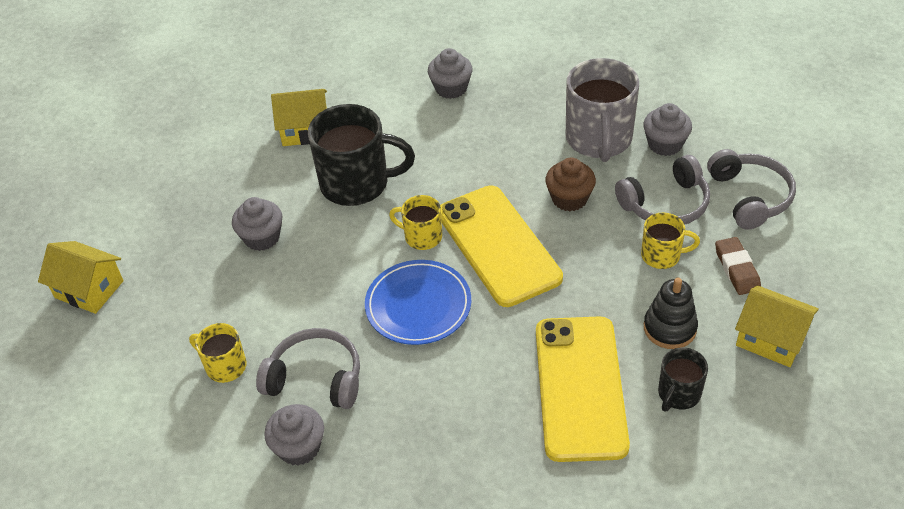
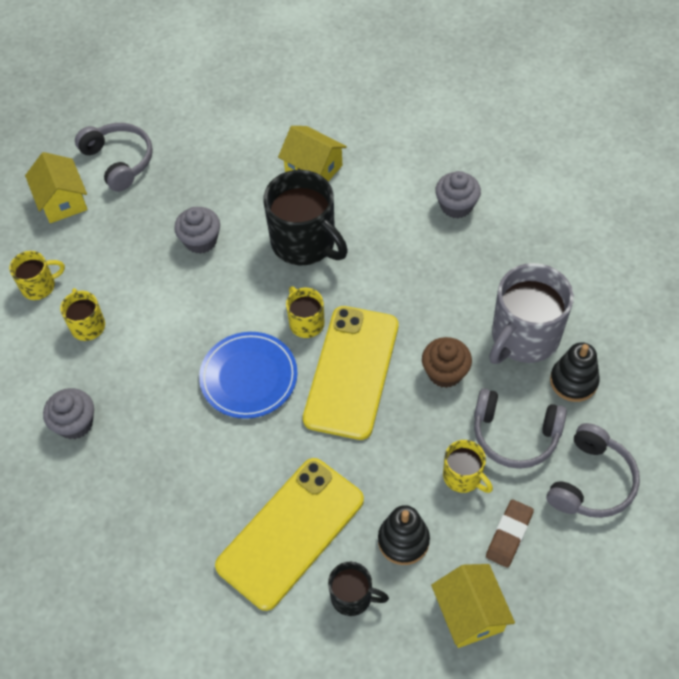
camera: 40 degrees right, 10 degrees up
(140, 368) = (39, 286): none -> yellow mug
(316, 378) = (131, 380): grey headphones -> grey headphones (119, 161)
(665, 144) = (573, 381): grey cupcake -> black stacking toy
(678, 394) = (353, 597): black mug -> black mug turned 150 degrees counterclockwise

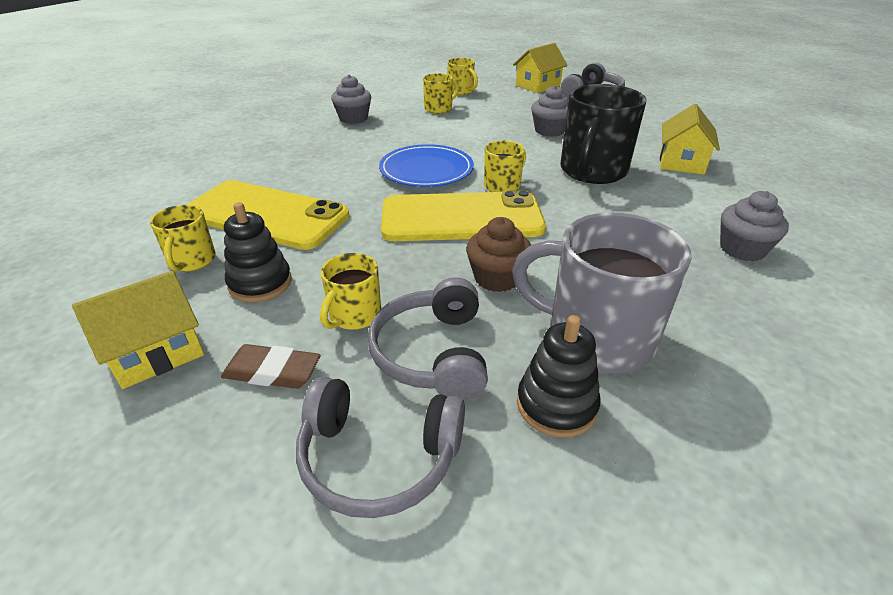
camera: 70 degrees right, 20 degrees down
(353, 597) = (191, 261): black mug -> yellow mug

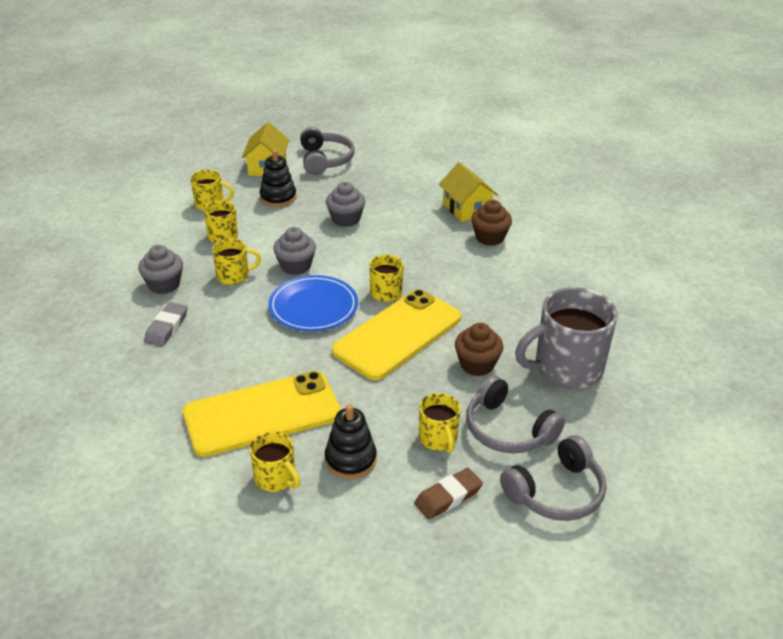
camera: 45 degrees left, 0 degrees up
(156, 352) = (367, 537): yellow house -> none
(311, 139) = (166, 327): none -> grey eraser
(405, 131) = (234, 276): none -> yellow mug
(556, 405) = (591, 415): black stacking toy -> black stacking toy (278, 197)
(592, 171) = (424, 247): black mug -> none
(675, 190) = (489, 237): none -> brown cupcake
(742, 249) = (568, 267): grey cupcake -> grey cupcake (295, 266)

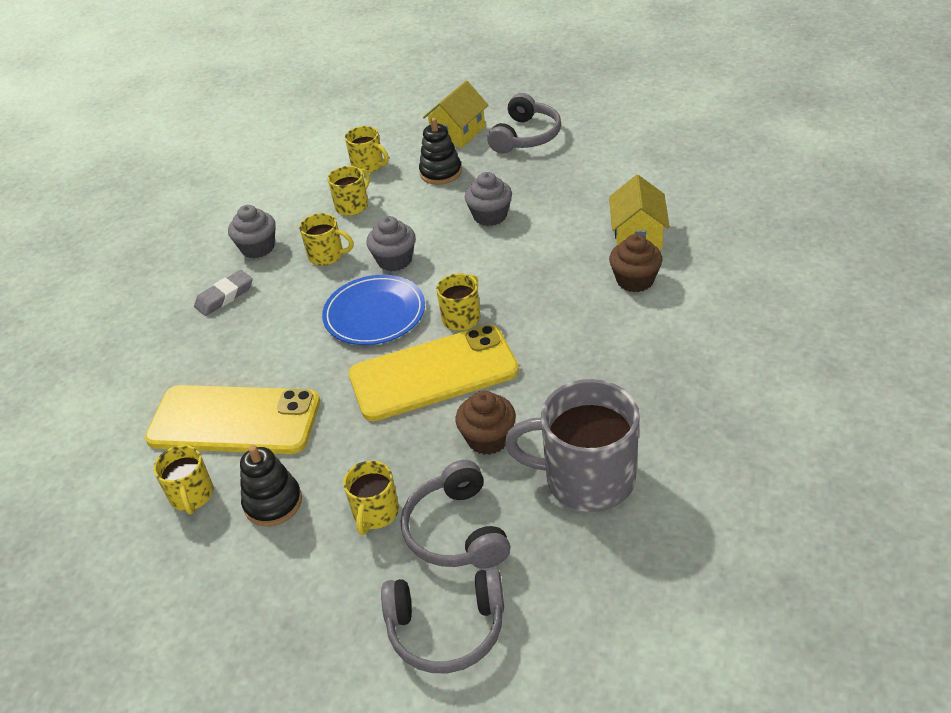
camera: 35 degrees right, 5 degrees up
(448, 497) = (331, 584): brown eraser -> none

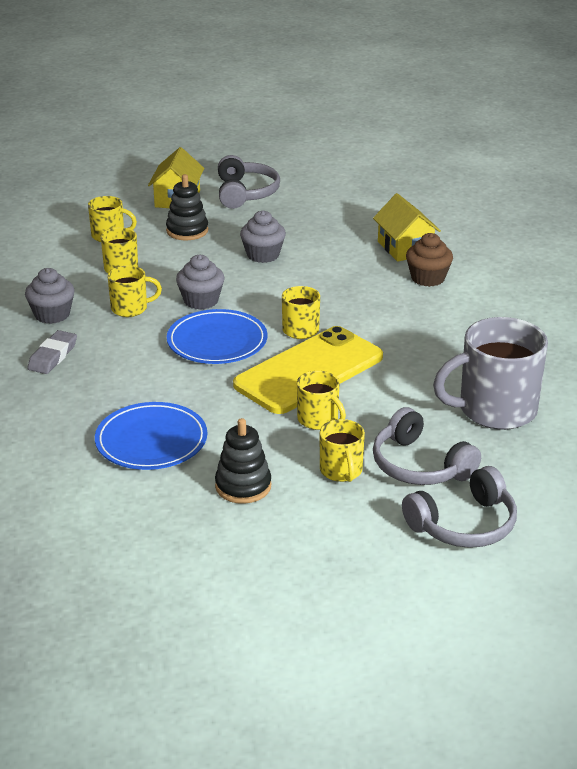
camera: 30 degrees left, 10 degrees down
(192, 496) = (161, 500): yellow mug -> yellow mug (319, 420)
(234, 420) = (151, 441): yellow phone -> blue plate
(488, 438) = (394, 403): brown cupcake -> none

